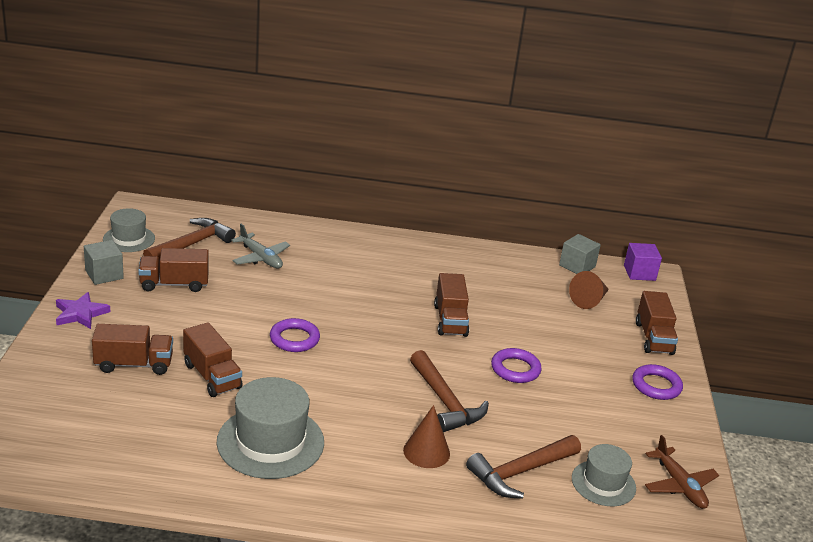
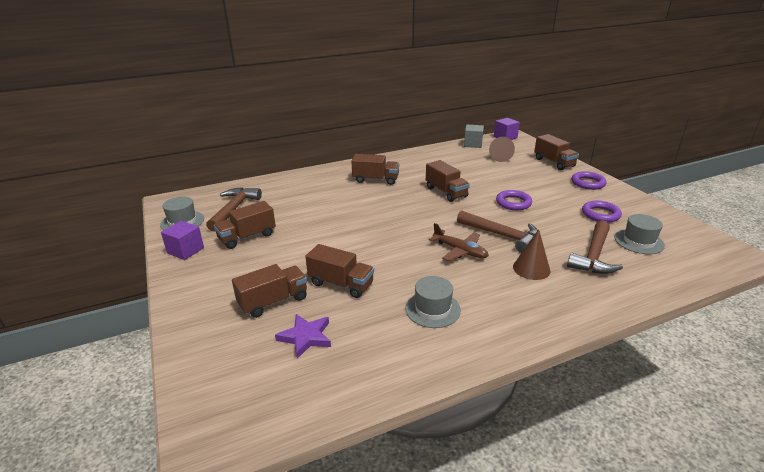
camera: 25 degrees left, 0 degrees up
(80, 314) = (192, 284): purple star -> purple star (305, 337)
(104, 274) = (185, 250): grey cube -> purple cube
(261, 258) = (291, 200): grey plane -> none
(270, 442) = (432, 309): grey hat -> grey hat, size x0.61
(294, 339) = (369, 238): purple ring -> purple ring (600, 214)
(385, 269) = (375, 179): none -> brown truck
(679, 485) = (671, 225): brown plane -> brown plane (460, 251)

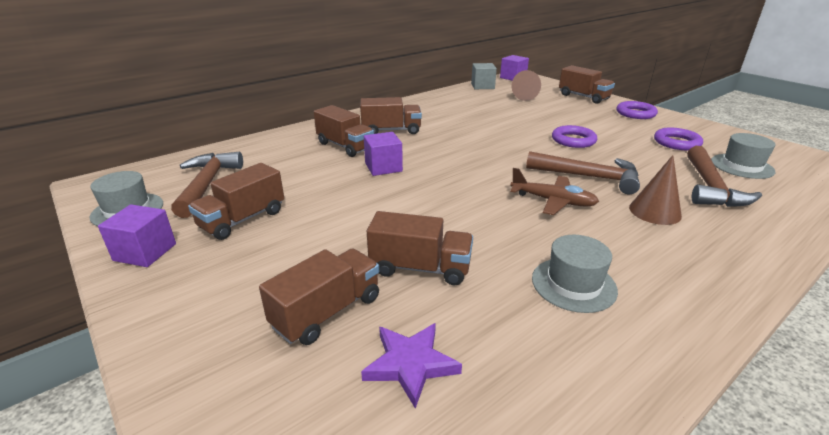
camera: 15 degrees left, 0 degrees up
(354, 210) = (383, 167): none -> purple cube
(446, 192) = (487, 136): brown truck -> brown truck (345, 146)

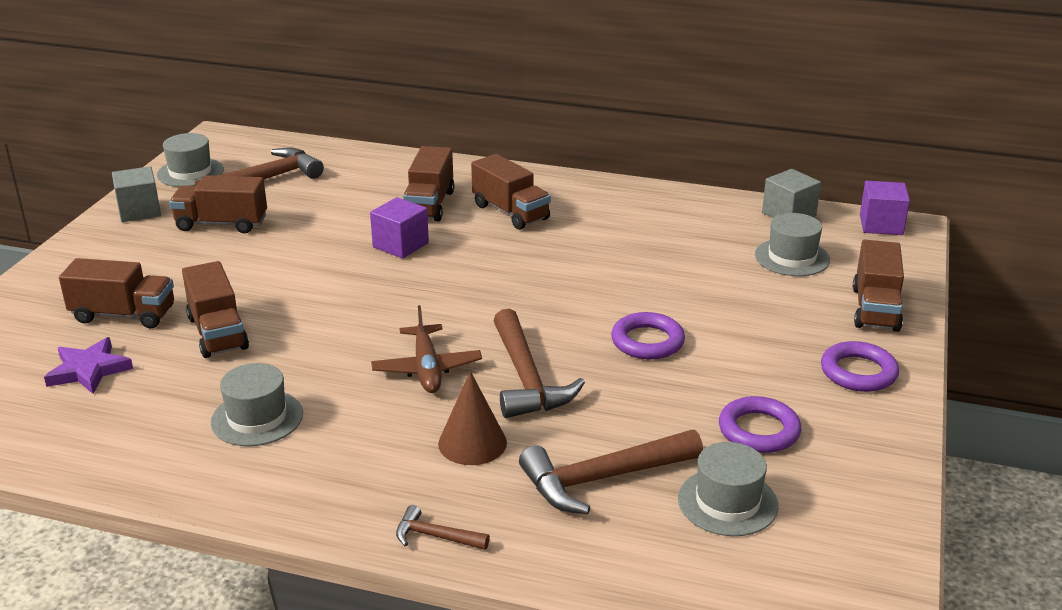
camera: 55 degrees right, 0 degrees up
(145, 252) = (139, 211): purple cube -> grey cube
(522, 96) = (792, 257): brown cone -> grey hat
(766, 253) = (435, 536): none -> brown hammer

